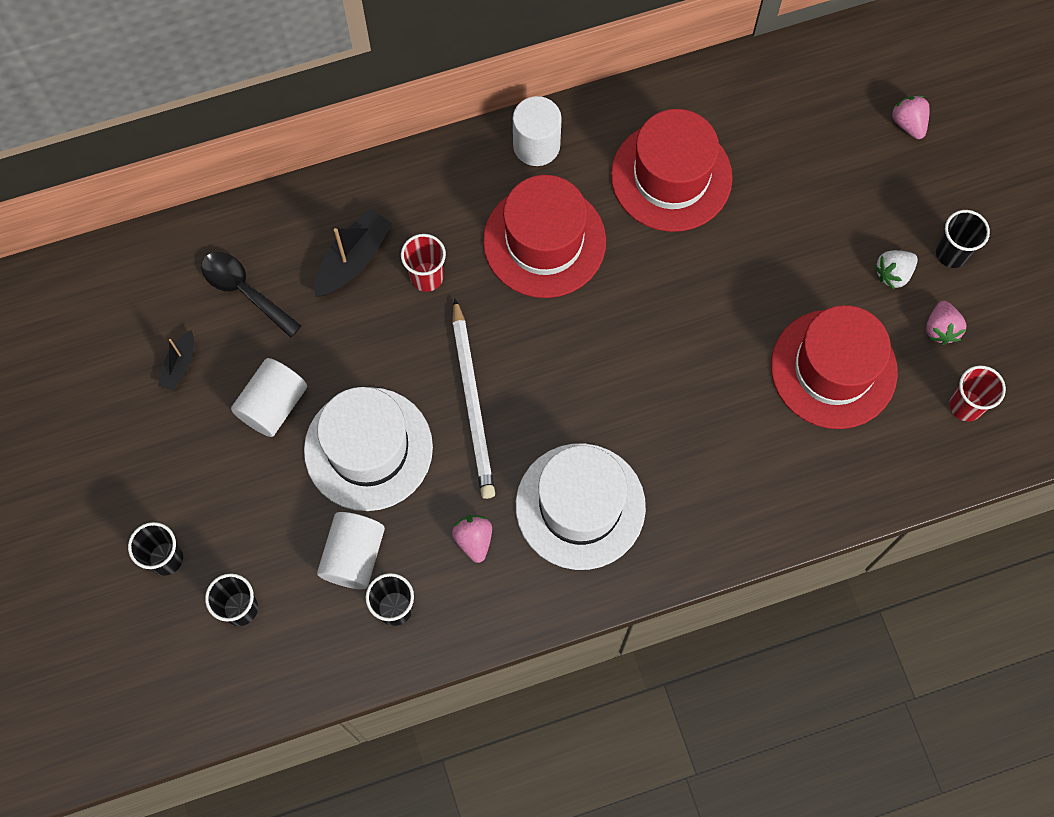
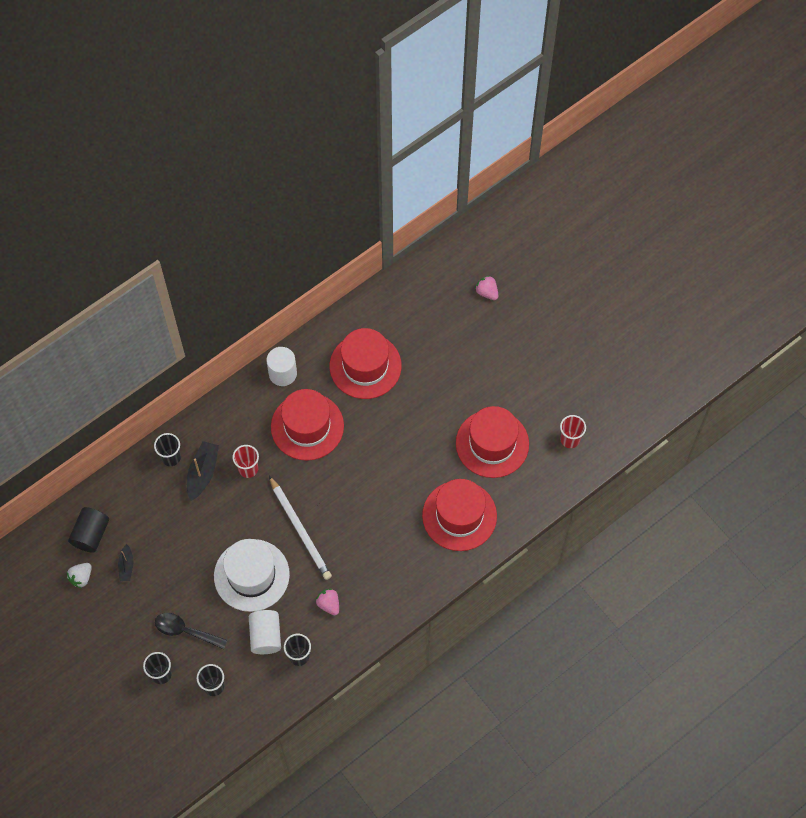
camera: 20 degrees left, 5 degrees down
(145, 296) = (91, 534): none -> black cylinder
(244, 291) = (147, 512): black spoon -> black spoon (185, 631)
(273, 405) = (188, 569): white cylinder -> none
(580, 506) = (380, 566): white hat -> none
(738, 468) = (459, 515): none -> red hat
(893, 273) = (507, 380): white strawberry -> white strawberry (81, 577)
(940, 329) = (543, 402): pink strawberry -> none
(951, 253) = (535, 358): black cup -> black cup (171, 457)

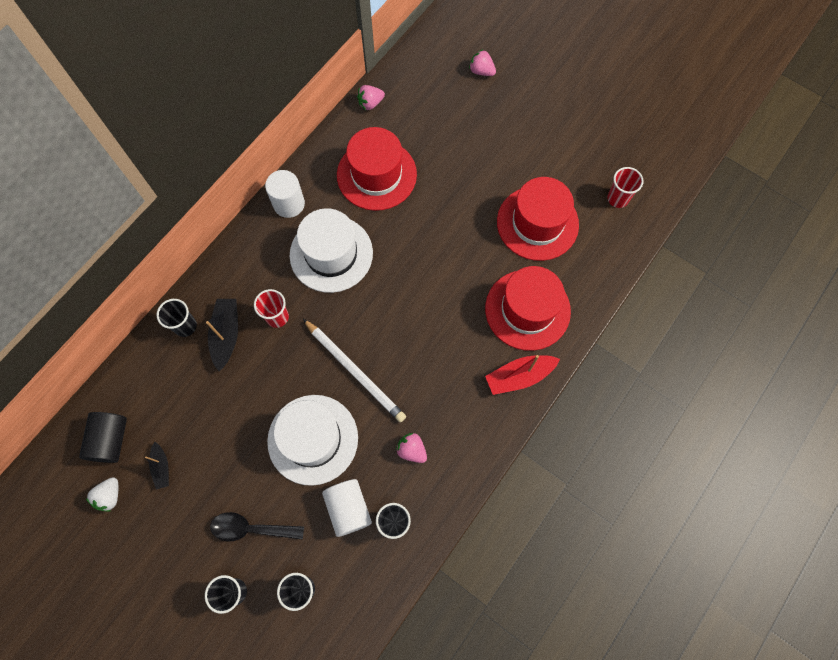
camera: 15 degrees left, 5 degrees up
(307, 426) = (331, 254): red hat -> white hat
(378, 299) = (370, 103): none -> pink strawberry
(434, 569) = (519, 376): none -> red boat

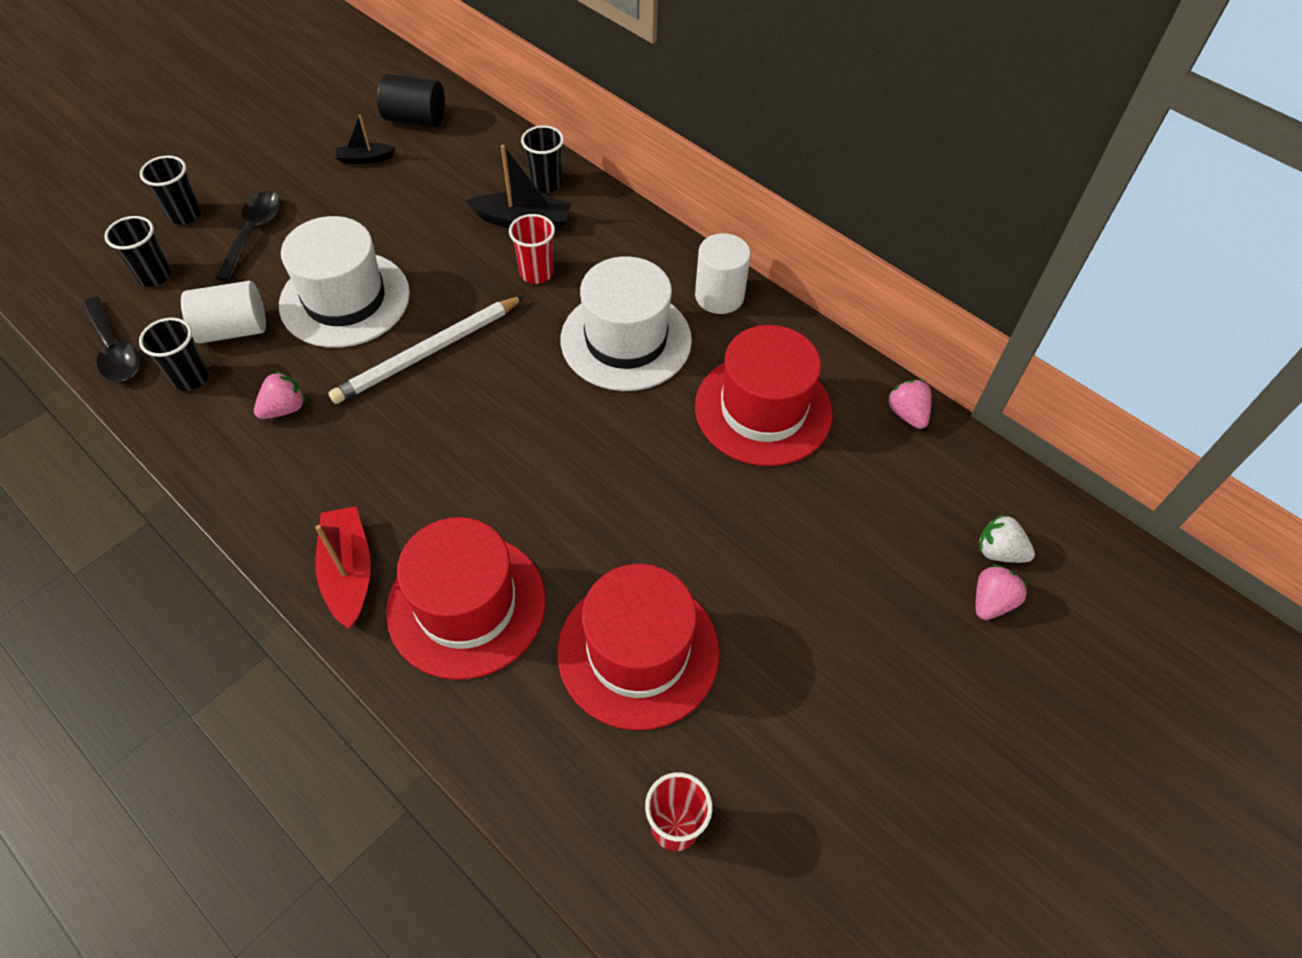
camera: 95 degrees right, 15 degrees down
(109, 496) = (348, 118): white strawberry -> white strawberry (998, 551)
(376, 588) = (115, 350): none -> black spoon

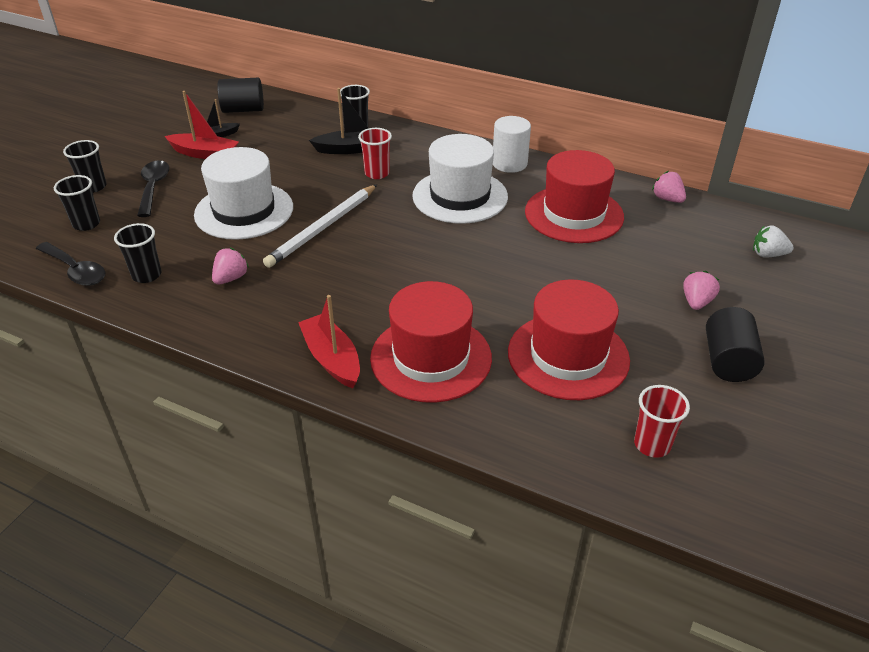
camera: 15 degrees left, 15 degrees down
(233, 329) = (166, 242): white cylinder -> none
(337, 188) = (205, 154): none -> red boat
(844, 721) = (728, 361): none -> black cylinder
(991, 602) = (779, 280): pink strawberry -> pink strawberry (696, 302)

